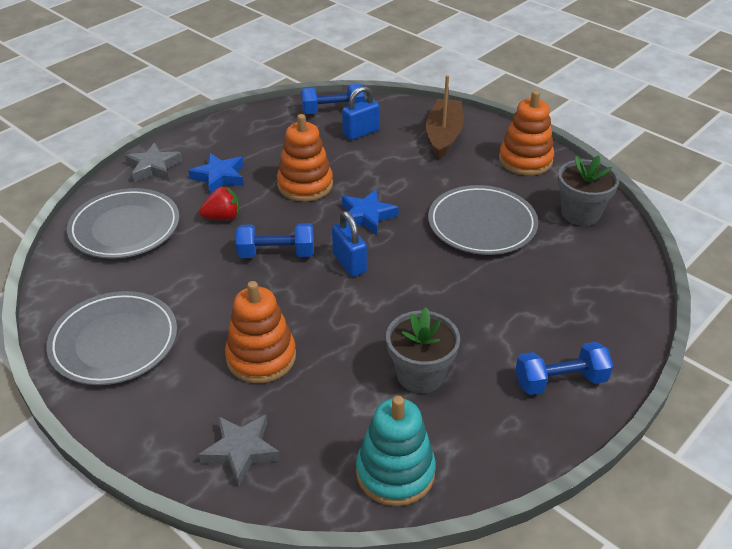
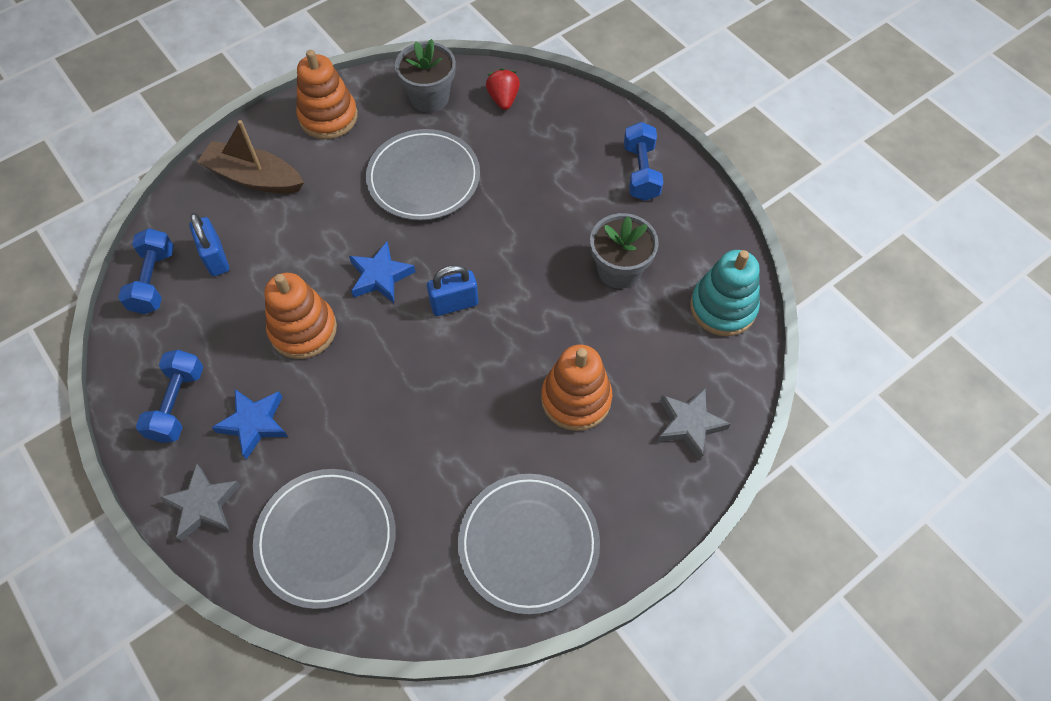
camera: 80 degrees left, 20 degrees up
(222, 217) = (339, 424): red strawberry -> red strawberry (503, 99)
(276, 253) = (421, 371): blue dumbbell -> blue dumbbell (177, 404)

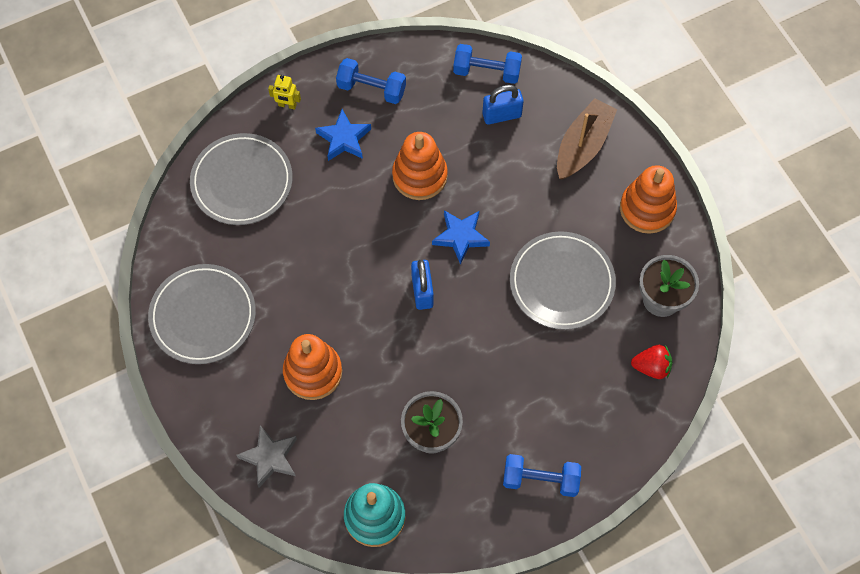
camera: 100 degrees right, 5 degrees up
(203, 505) = (287, 105): grey star -> yellow robot

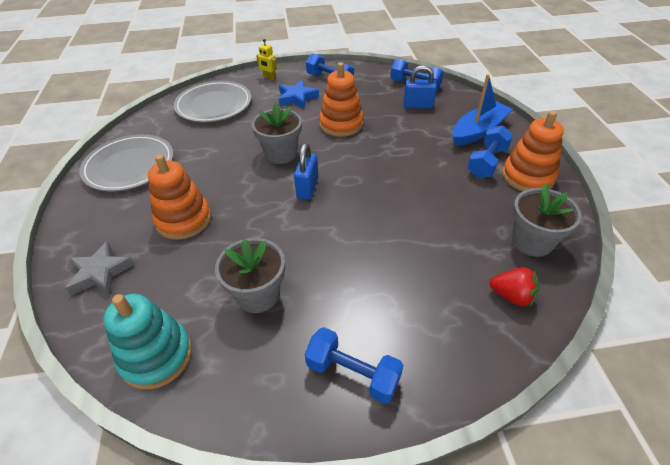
camera: 20 degrees right, 20 degrees down
(370, 247) = (281, 154): none -> grey flower pot
(461, 237) = (356, 162): blue star -> none
(562, 282) = (434, 208): grey plate -> none
(583, 145) = (478, 131): brown boat -> blue boat
(602, 198) = (487, 162): none -> blue dumbbell

